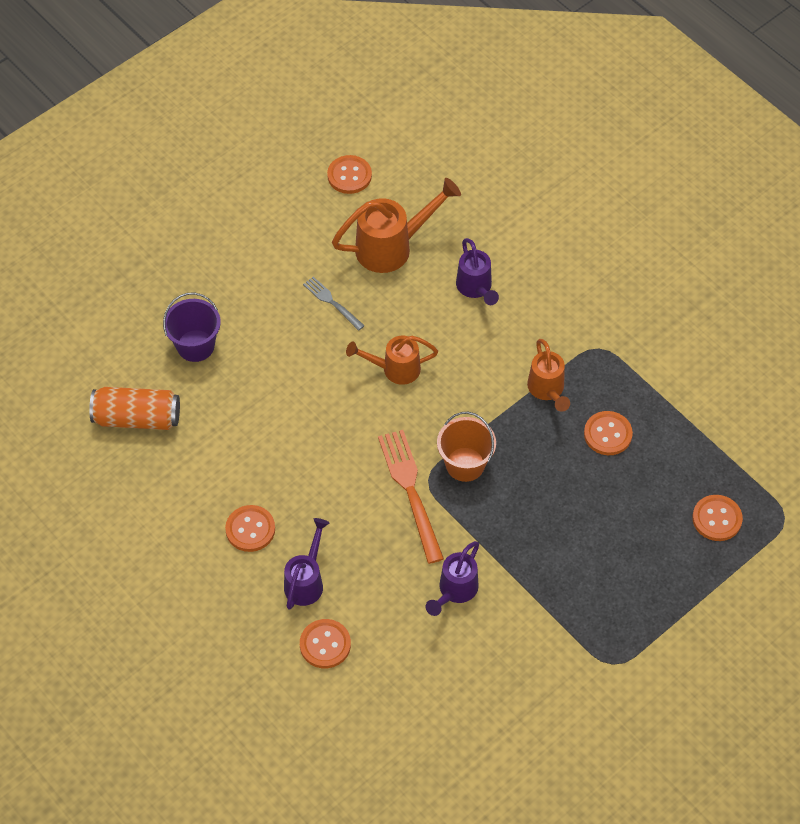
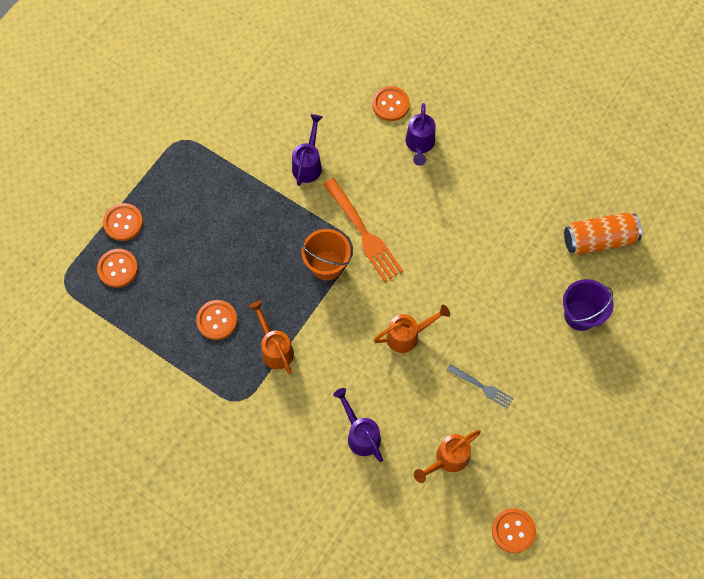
camera: 165 degrees right, 10 degrees up
(250, 529) = (475, 173): orange button -> orange button (123, 222)
(393, 247) = (447, 459): orange watering can -> orange watering can, size x0.65

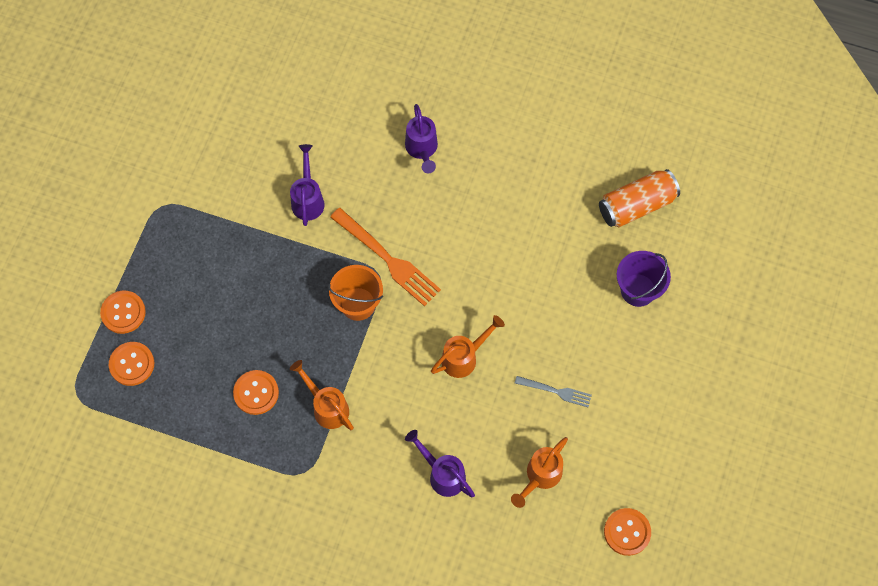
camera: 15 degrees left, 0 degrees up
(390, 104) = (379, 112): orange button -> none

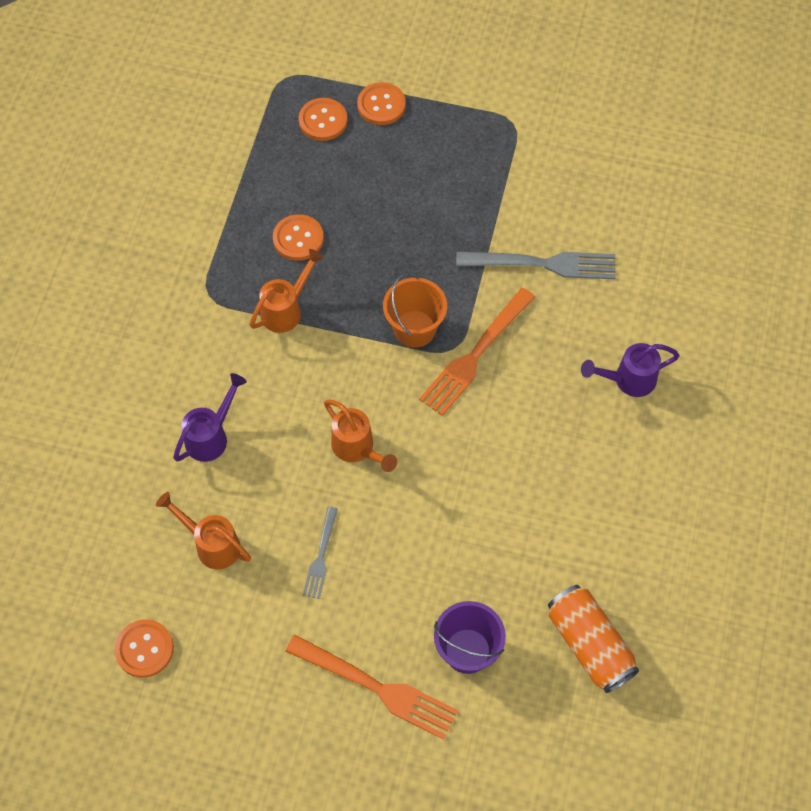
camera: 85 degrees right, 5 degrees down
(308, 198) = (542, 264): purple watering can -> grey fork
(664, 357) = (377, 687): none -> orange fork

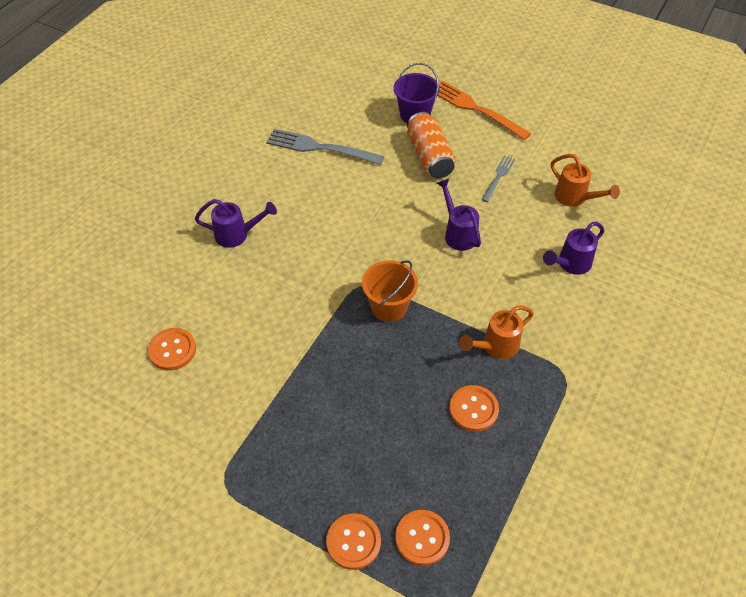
camera: 165 degrees left, 10 degrees down
(144, 649) = (624, 153): orange button -> orange button (172, 350)
(357, 449) = (458, 233): orange watering can -> purple watering can
(475, 355) = (346, 277): orange fork -> none
(542, 264) = (260, 335): grey fork -> grey fork (320, 148)
(589, 644) = (338, 104): orange can -> orange can (429, 156)

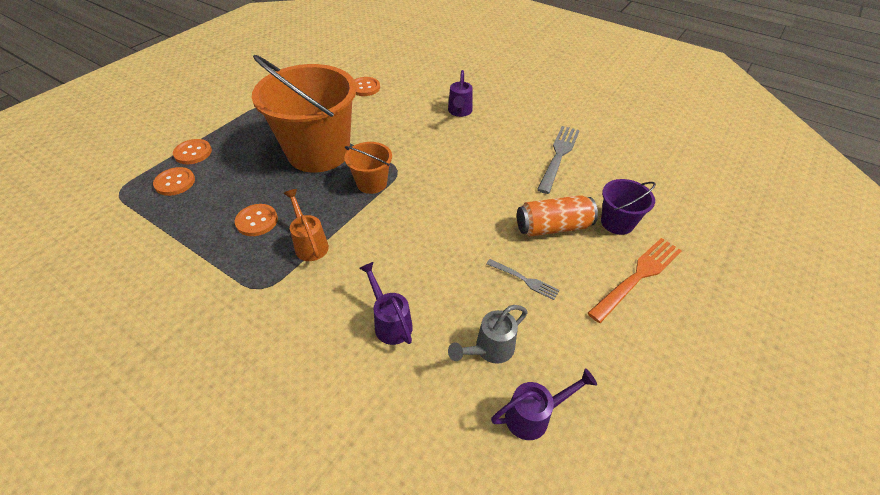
camera: 95 degrees right, 5 degrees down
(336, 375) = (318, 152): none -> orange bucket
(458, 233) = (446, 236): purple watering can -> purple watering can (534, 415)
(575, 198) = (489, 350): orange watering can -> grey watering can

